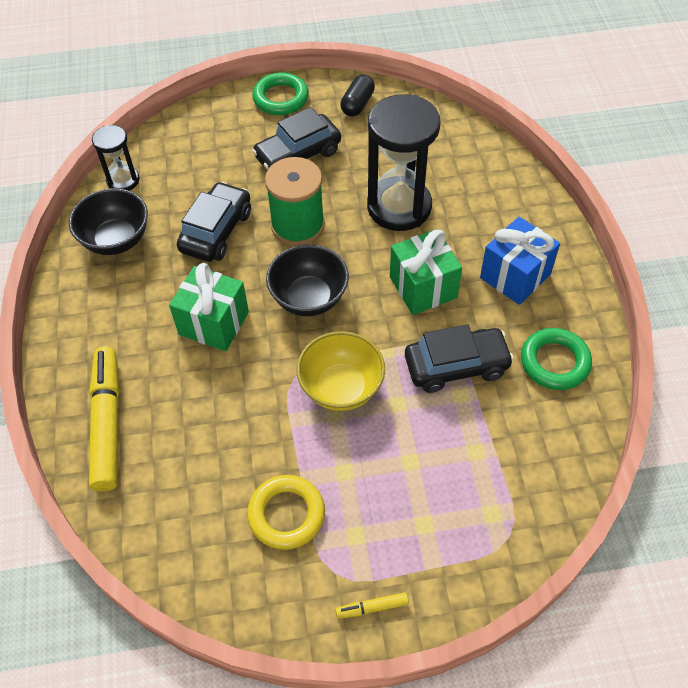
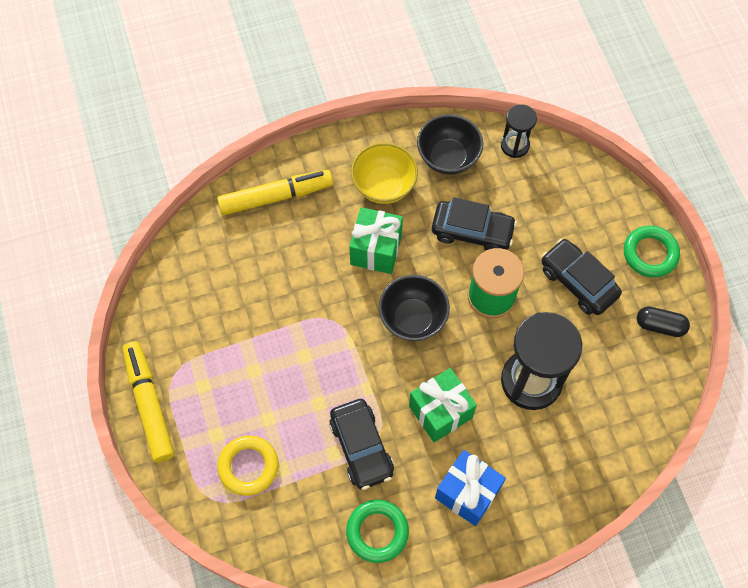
camera: 80 degrees right, 10 degrees up
(286, 514) = (215, 335): yellow ring -> yellow ring (248, 466)
(341, 388) = (327, 357): yellow bowl -> yellow bowl (384, 186)
(372, 607) = (149, 404): yellow marker -> yellow marker, size x2.38

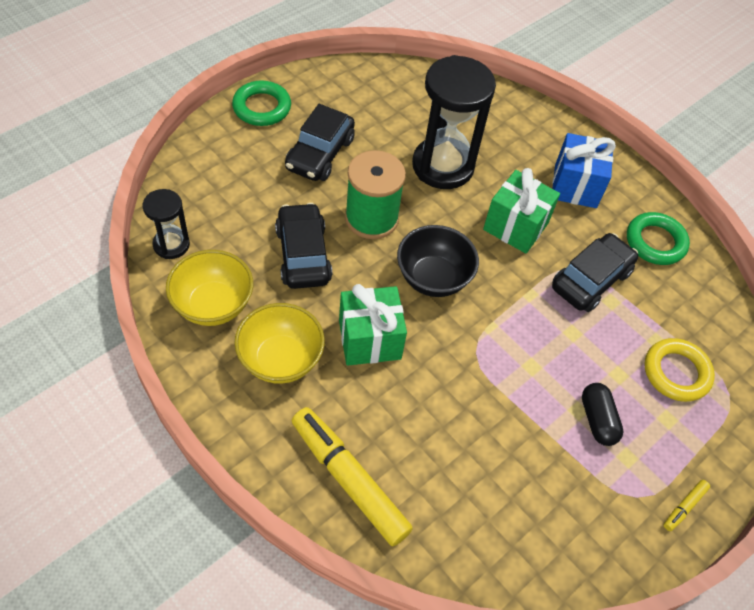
camera: 120 degrees left, 10 degrees down
(149, 404) = (684, 507): yellow marker -> yellow marker, size x0.42
(448, 157) = (213, 305): black bowl -> yellow bowl
(660, 325) = (335, 88): black capsule -> black capsule (597, 420)

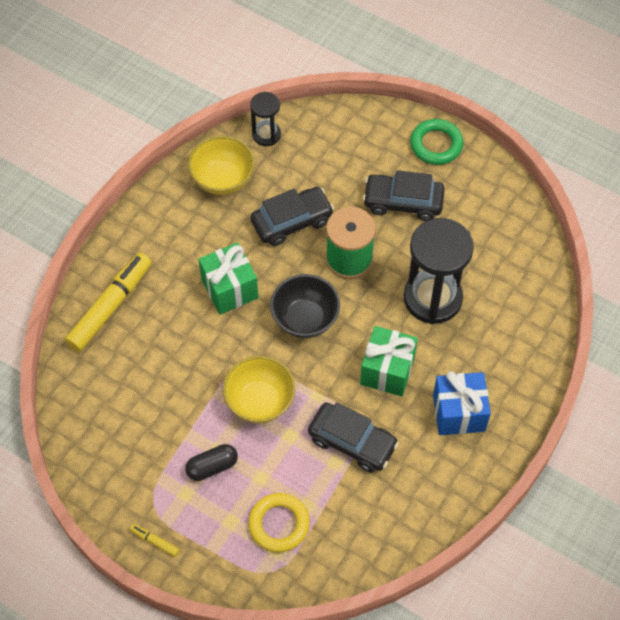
camera: 80 degrees right, 5 degrees up
(280, 360) = (191, 236): yellow bowl -> yellow bowl (260, 401)
(655, 242) = (419, 492): green ring -> none

